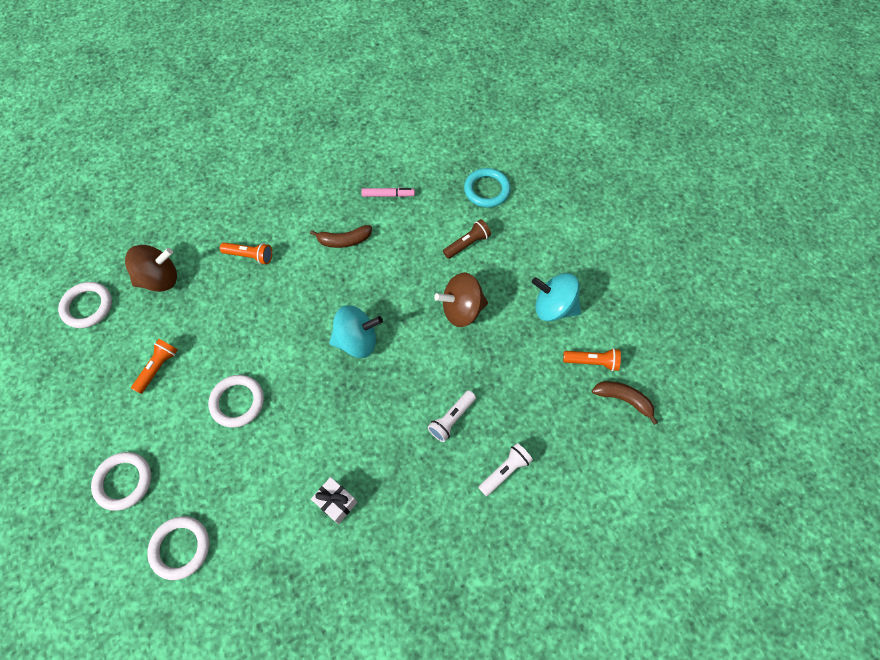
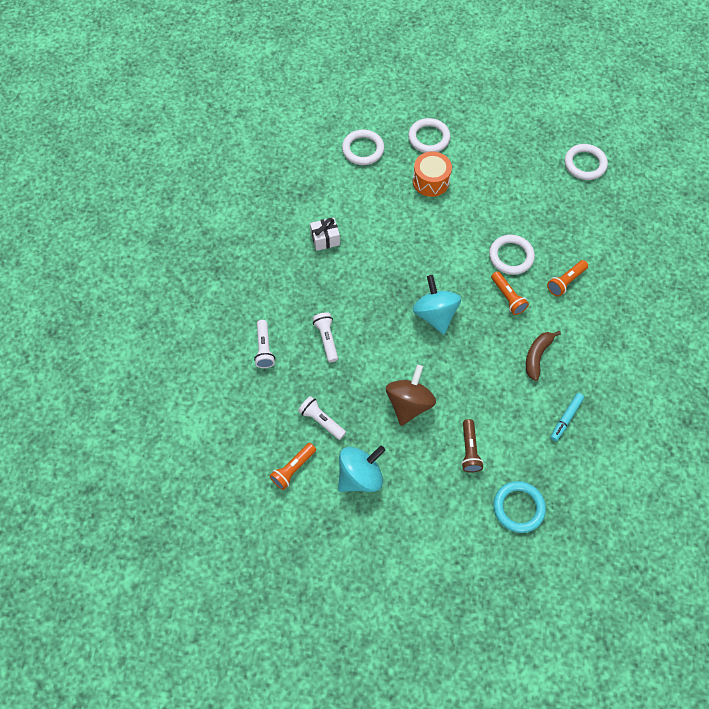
camera: 125 degrees right, 0 degrees up
(158, 368) = (501, 185): orange flashlight -> orange flashlight (507, 297)
(160, 279) = (581, 215): brown spinning top -> none
(190, 441) = (430, 181): none -> orange drum
(237, 402) = (440, 218): white ring -> white ring (511, 256)
(357, 341) = (435, 314): turquoise spinning top -> turquoise spinning top turned 135 degrees clockwise
(388, 195) = (566, 418): pink marker -> turquoise marker
(533, 368) = (321, 420): none -> white flashlight
(623, 399) = (247, 468): brown banana -> none

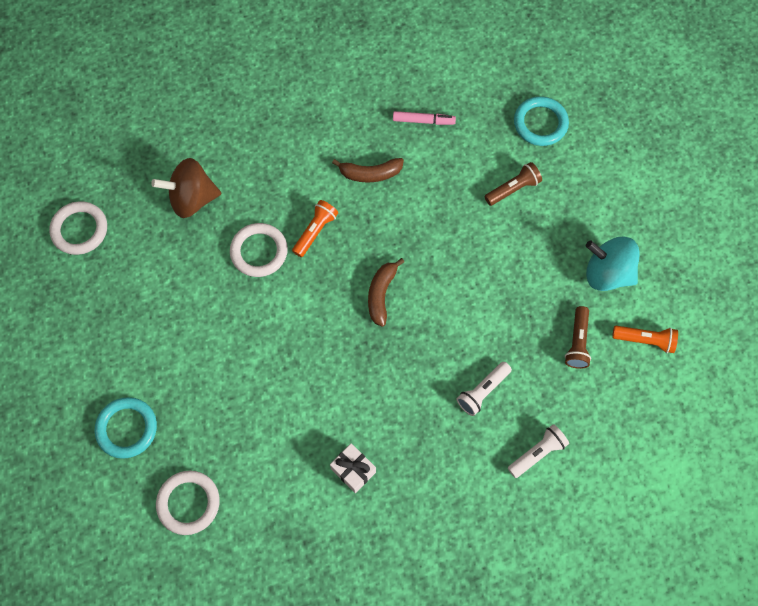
camera: 120 degrees left, 5 degrees up
(321, 420) = (577, 342): white flashlight -> brown flashlight
(409, 403) = (501, 267): brown spinning top -> brown spinning top (192, 199)
(429, 138) = (127, 428): white ring -> turquoise ring
(430, 181) = (197, 391): orange drum -> none
(435, 314) = (381, 294): turquoise spinning top -> brown banana
(565, 281) = (261, 184): orange flashlight -> none
(566, 418) = (423, 121): turquoise marker -> pink marker

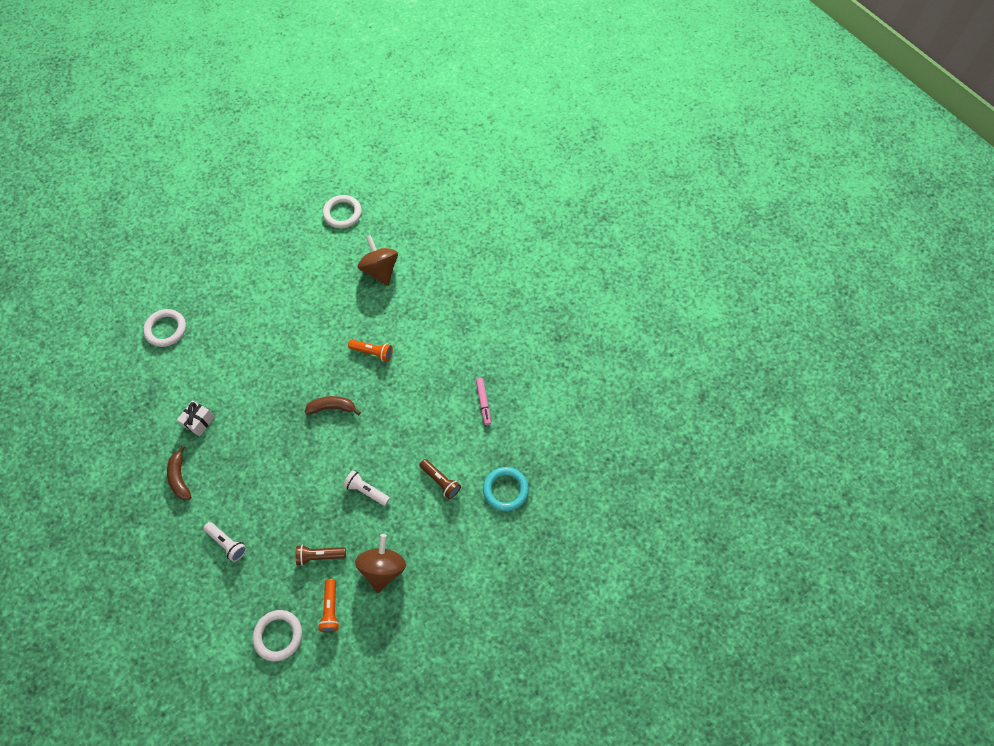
camera: 75 degrees right, 5 degrees down
(127, 428) = (210, 281): turquoise ring -> none
(259, 251) = (349, 321): white ring -> white ring (278, 635)
(370, 173) = (428, 376): brown banana -> brown banana (180, 478)
(482, 391) = (269, 494): white flashlight -> white flashlight (366, 490)
(607, 273) = (383, 568): turquoise spinning top -> brown spinning top

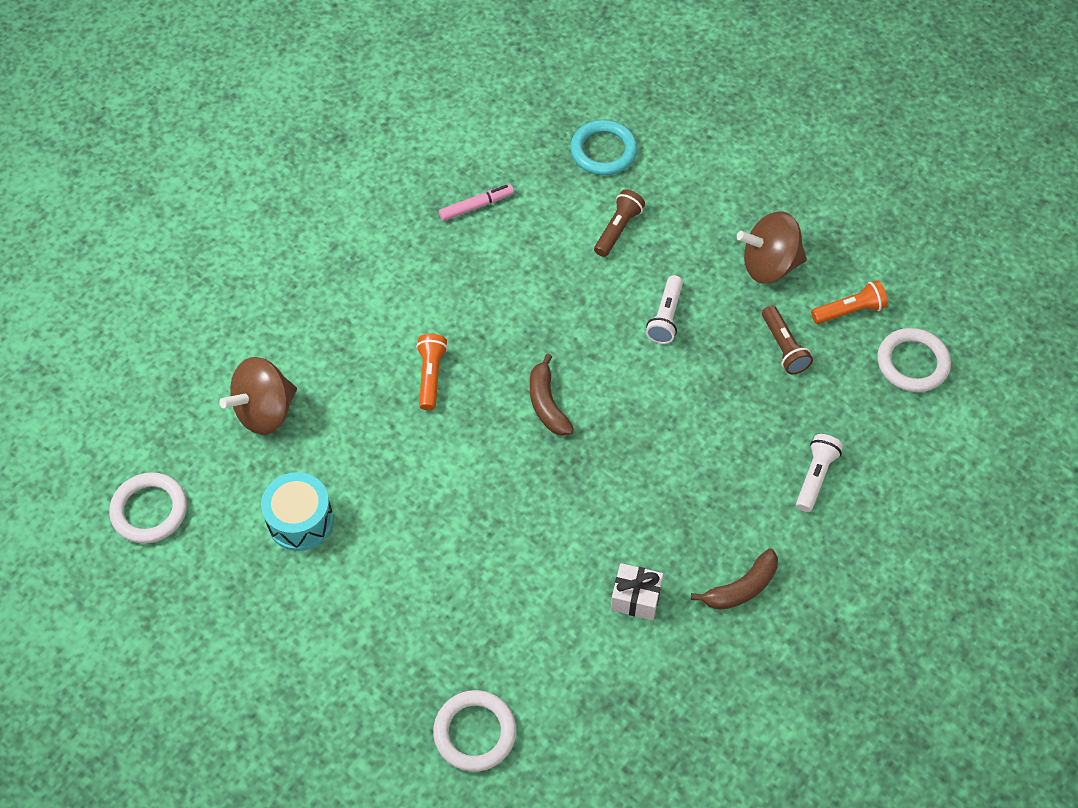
camera: 105 degrees left, 5 degrees down
(310, 275) = (300, 520): none -> turquoise drum

